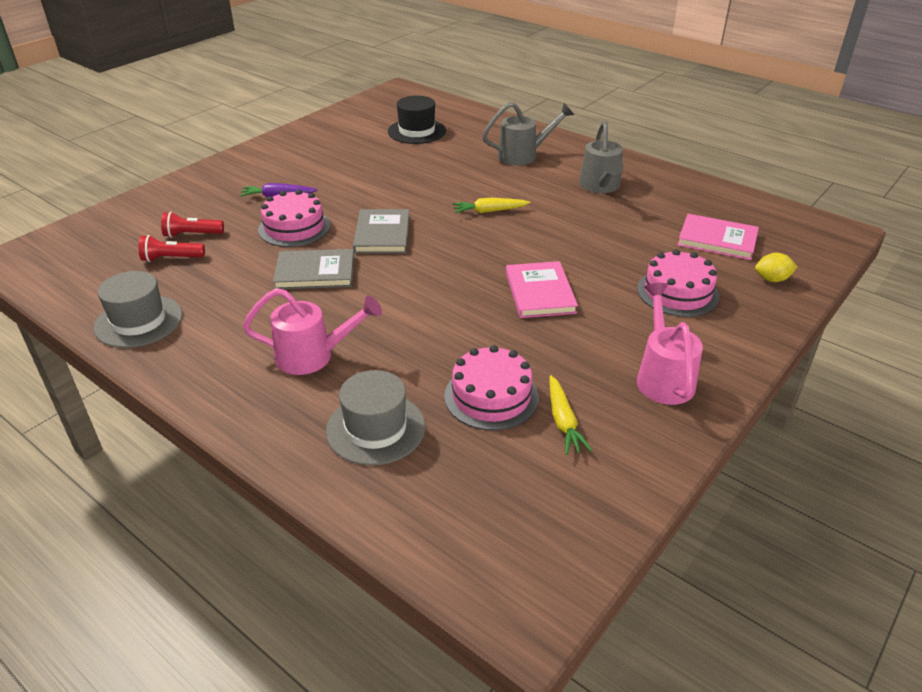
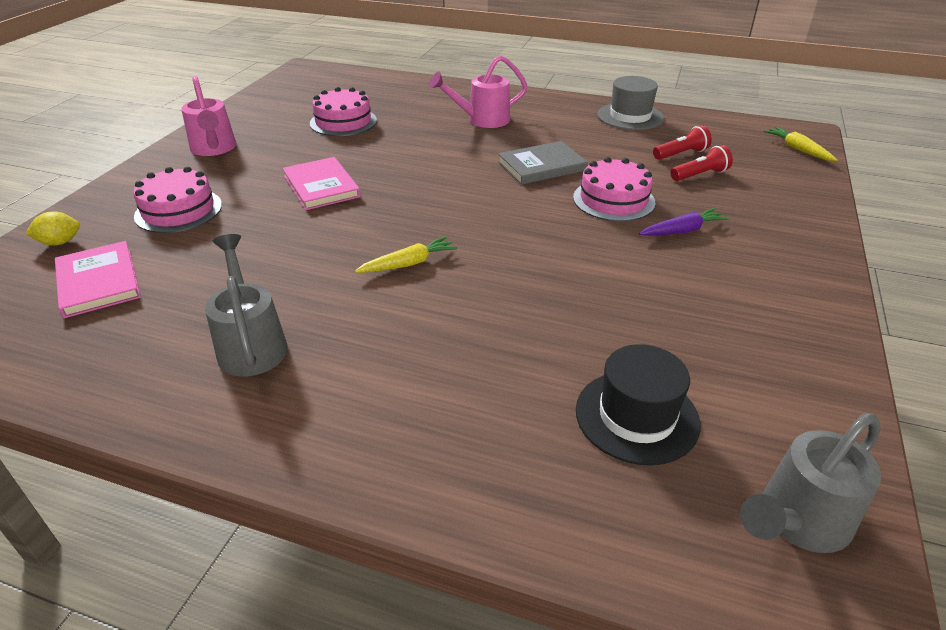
camera: 160 degrees right, 0 degrees up
(376, 428) = (410, 100): grey hat -> none
(382, 234) = (514, 210): grey book -> none
(523, 155) = (397, 392): grey watering can -> grey watering can (797, 521)
(563, 421) = (291, 119): yellow carrot -> yellow carrot (797, 149)
(717, 240) = (98, 282): pink book -> pink book turned 60 degrees clockwise

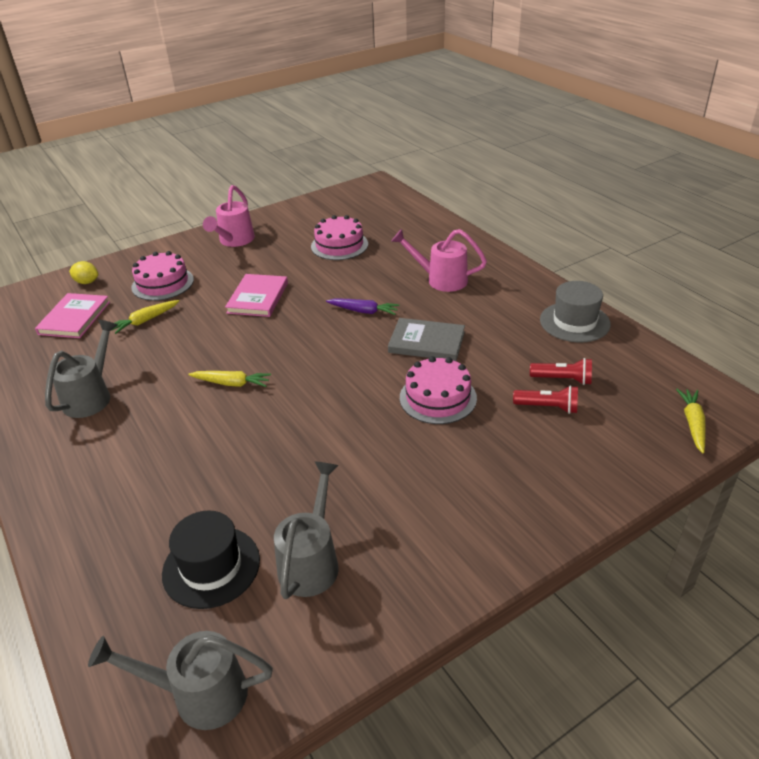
camera: 40 degrees right, 0 degrees up
(210, 250) = (145, 321): none -> yellow carrot
(682, 230) = (451, 451): purple carrot -> purple carrot (363, 311)
(711, 360) = (311, 561): none -> grey watering can

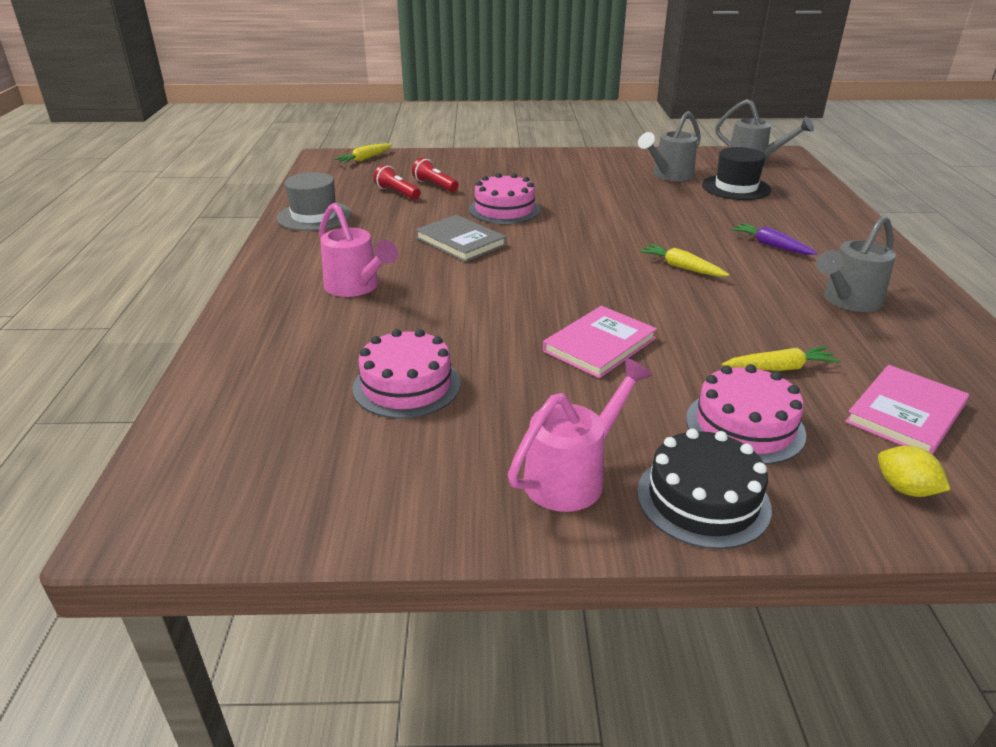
camera: 150 degrees left, 5 degrees down
(177, 251) = (703, 499): none -> black cake
(363, 311) = (485, 285): purple carrot -> purple carrot (771, 245)

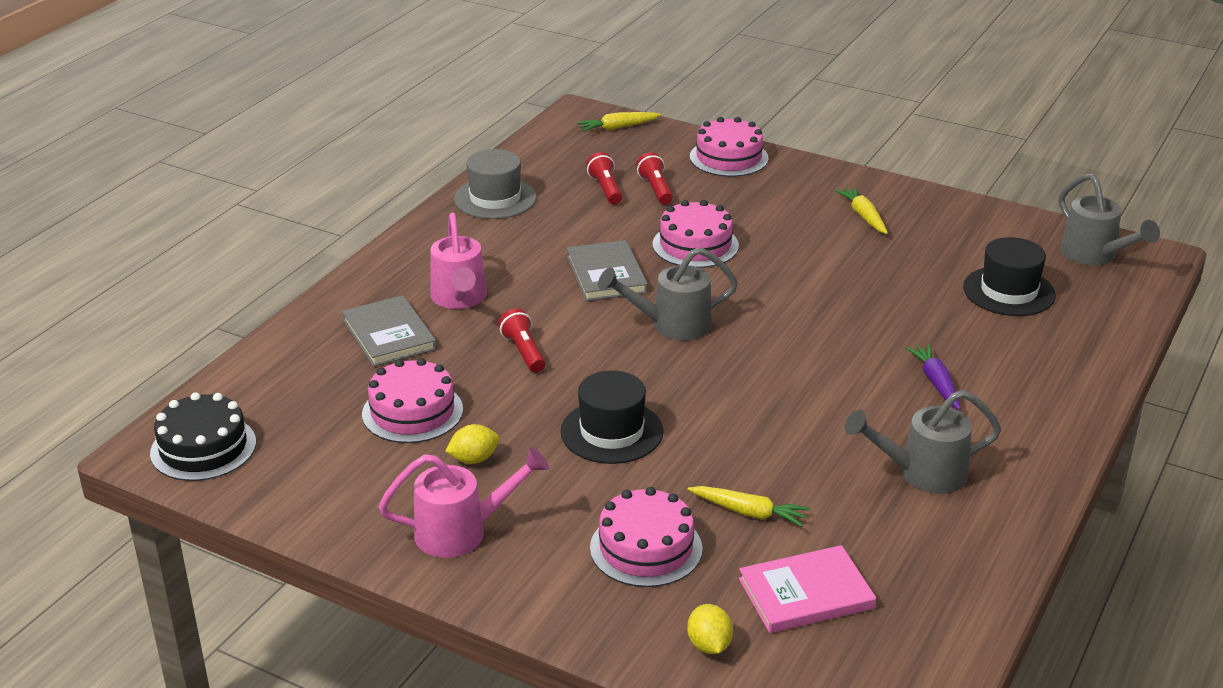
camera: 30 degrees right, 0 degrees up
(318, 330) = (389, 335): none -> grey book
(456, 309) = (523, 352): none -> red flashlight
(465, 159) = (729, 157): none -> pink cake
(509, 406) = (474, 459): none -> yellow lemon
(599, 345) = (612, 432): pink book -> black hat
(669, 175) = (948, 249): grey watering can -> grey watering can (672, 325)
(681, 267) = (797, 377): yellow carrot -> yellow carrot (863, 216)
(703, 499) = (538, 587): black cake -> black cake (203, 448)

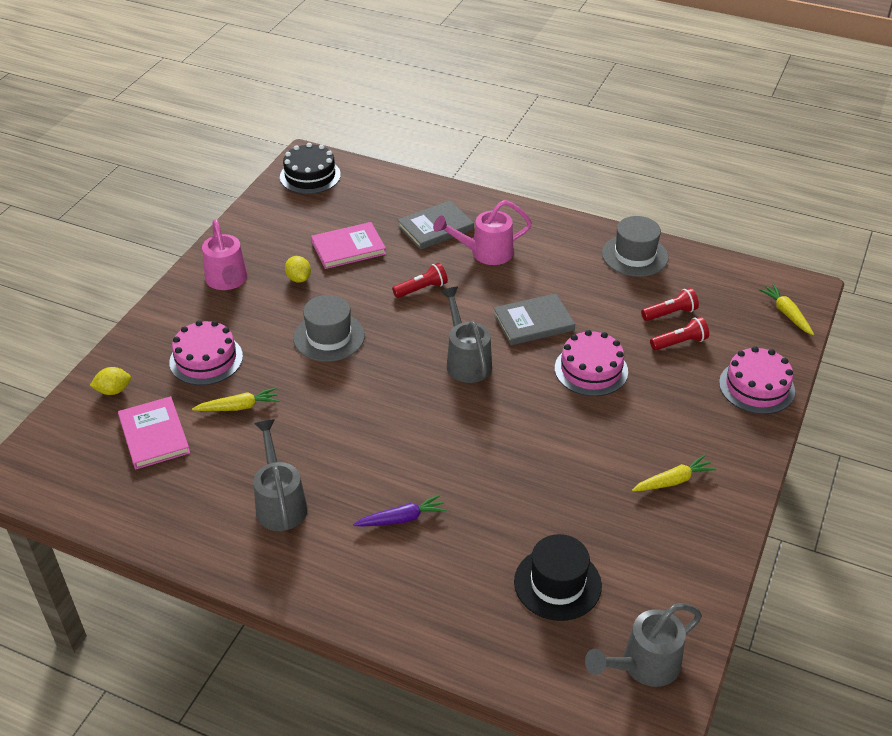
camera: 85 degrees right, 10 degrees up
(412, 412) = (348, 248): pink cake -> pink book
(612, 432) = (329, 337): black hat -> grey hat
(749, 512) = (239, 407): yellow carrot -> yellow carrot turned 120 degrees counterclockwise

